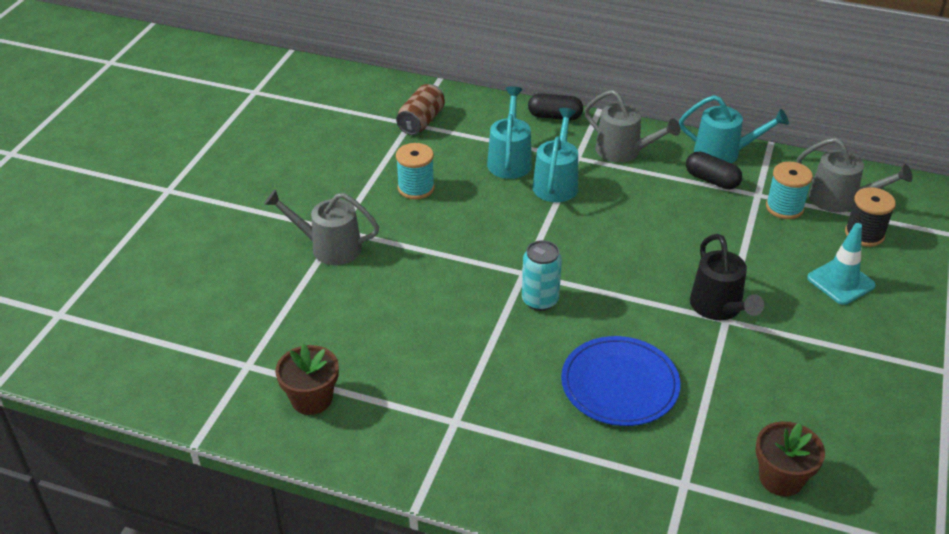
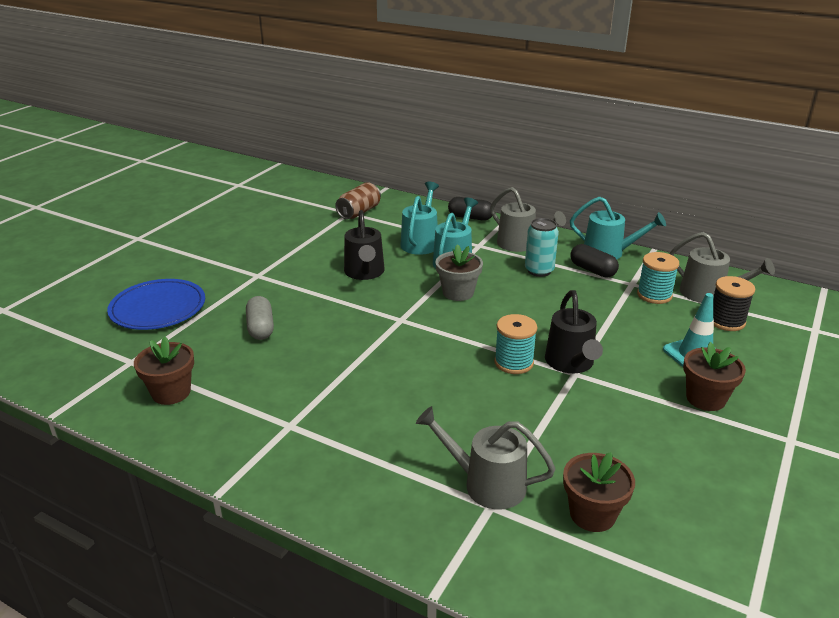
camera: 10 degrees right, 10 degrees down
(329, 247) = (243, 286): grey watering can -> grey watering can (486, 484)
(373, 303) = (260, 328): none -> grey capsule
(416, 188) = (334, 254): turquoise spool -> turquoise spool (513, 362)
(461, 212) = (364, 273): none -> black watering can
(540, 300) = (407, 341): turquoise can -> turquoise can (539, 270)
(574, 228) = (458, 292): none -> grey flower pot
(619, 384) = (456, 413): blue plate -> blue plate (158, 308)
(860, 334) = (705, 398): none -> brown flower pot

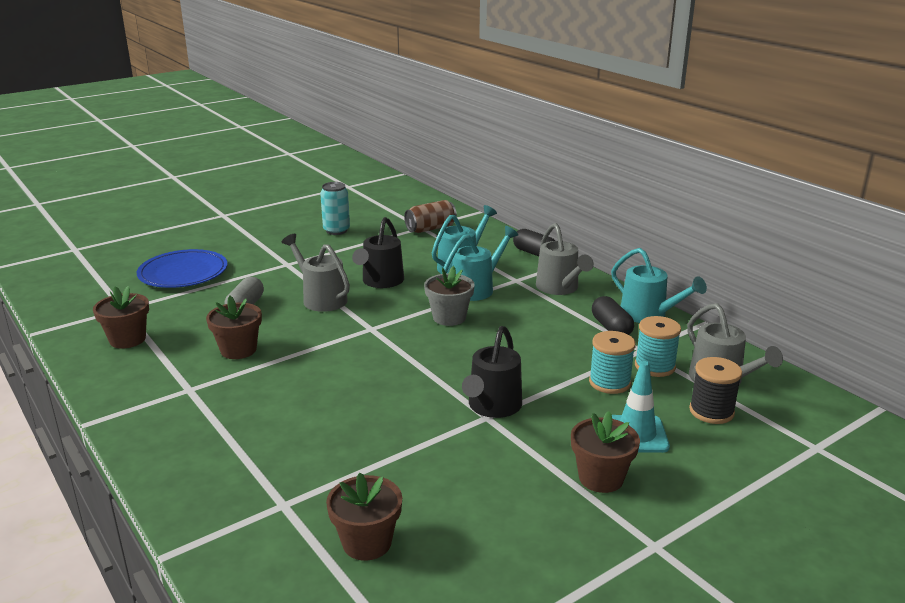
camera: 25 degrees right, 5 degrees down
(298, 372) = (238, 350): none -> brown flower pot
(486, 484) = (299, 485): grey watering can -> grey watering can (321, 298)
(513, 362) = (436, 391): turquoise spool -> turquoise spool (609, 382)
(539, 270) = (552, 316): turquoise can -> turquoise can (336, 230)

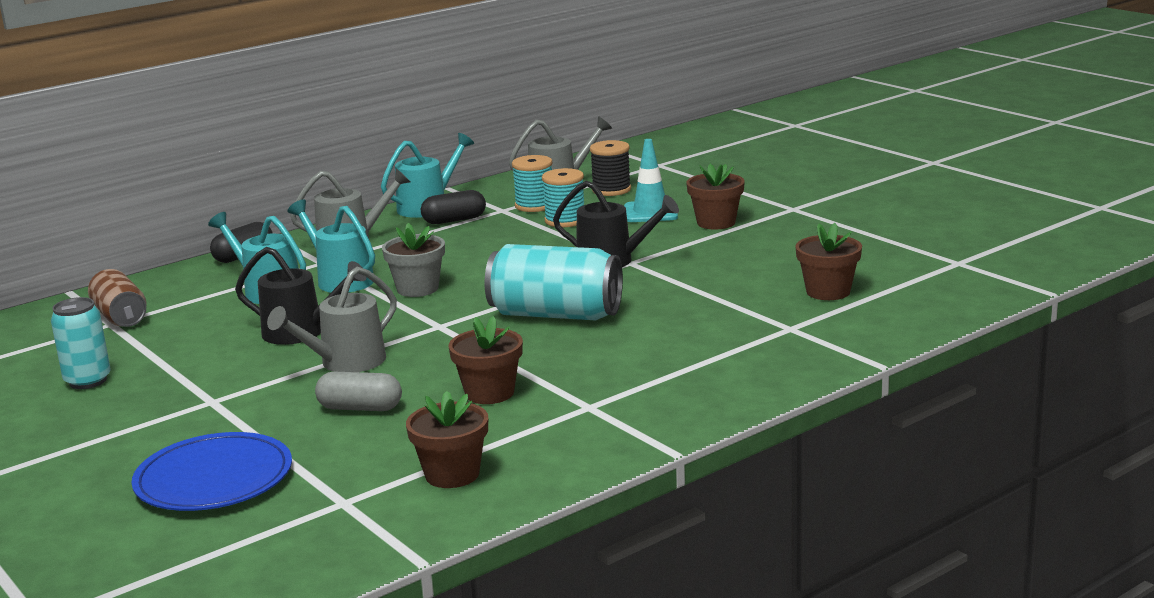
camera: 90 degrees left, 5 degrees down
(371, 376) = (555, 314): none -> turquoise can

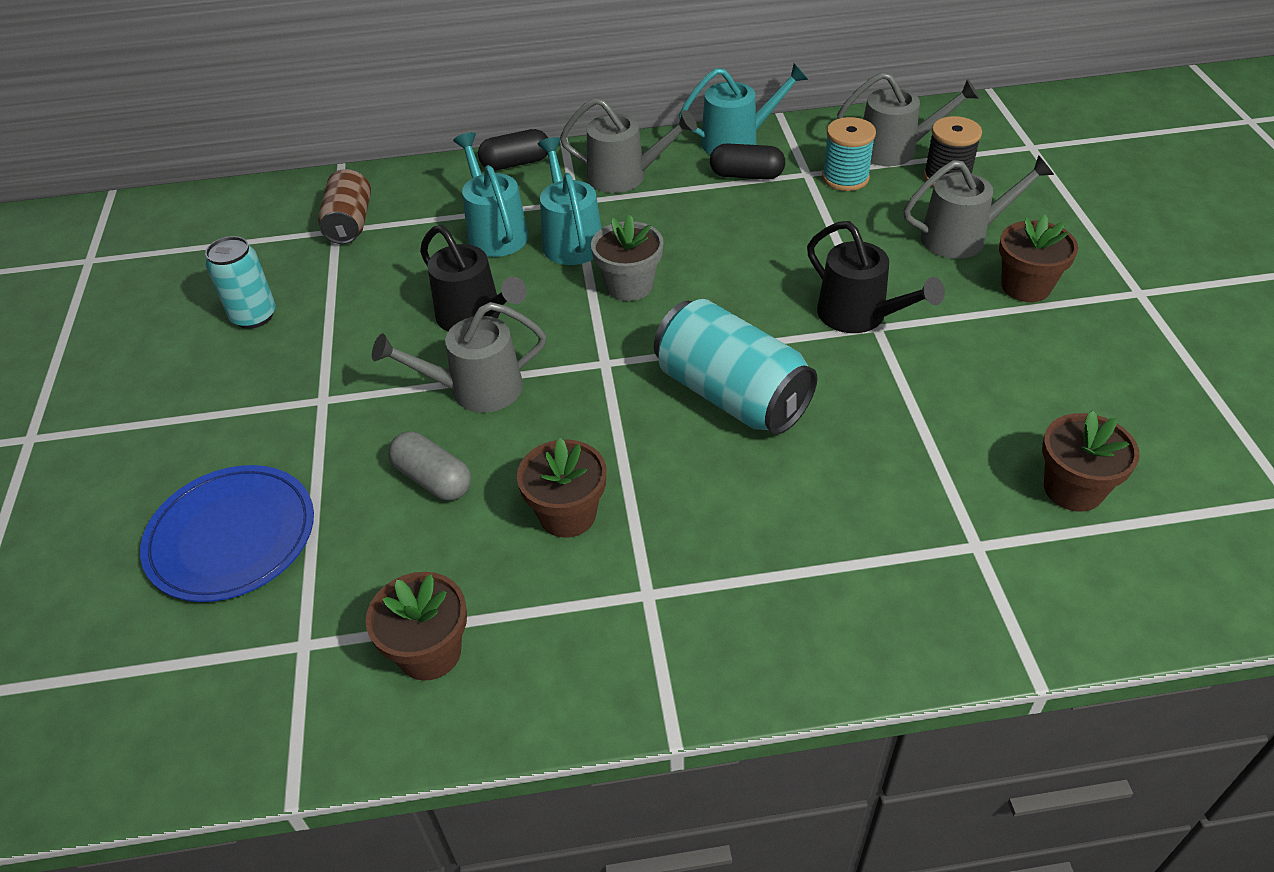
camera: 30 degrees right, 25 degrees up
(565, 220) = (859, 218): turquoise spool -> none
(650, 212) = (963, 237): turquoise traffic cone -> grey watering can

